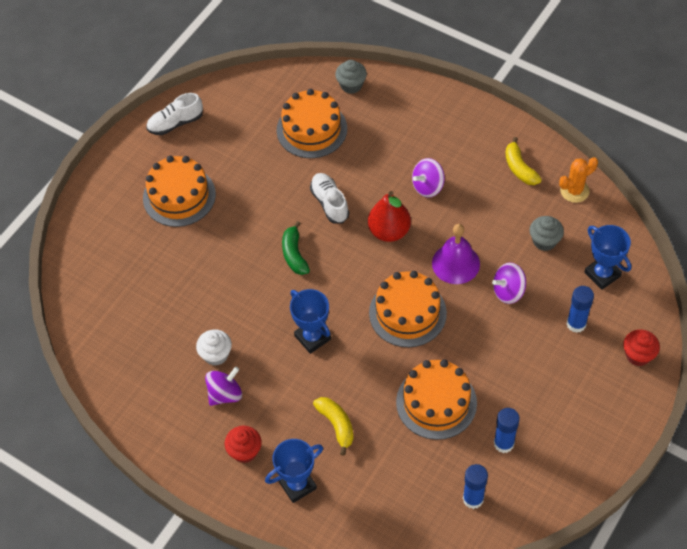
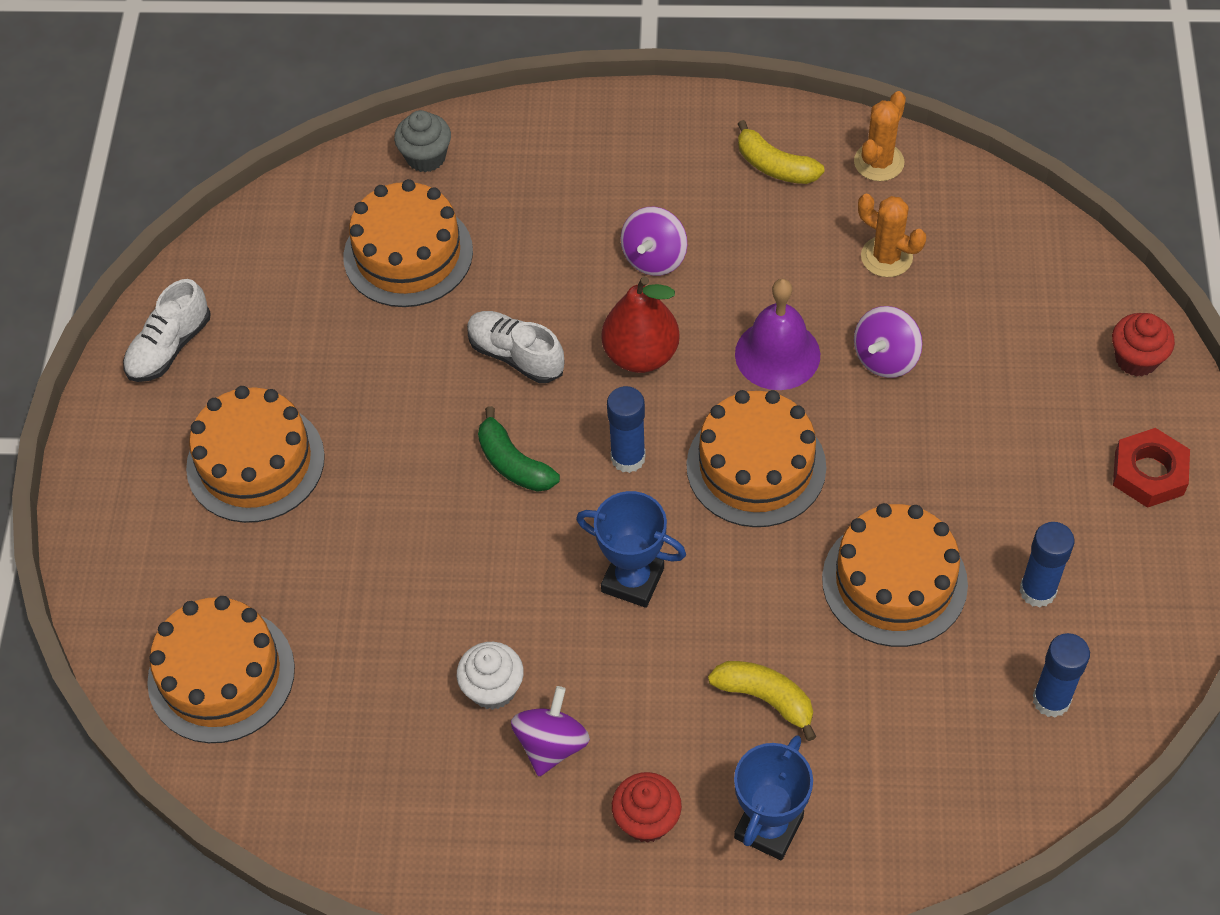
camera: 30 degrees left, 0 degrees up
(103, 286) = (221, 675): none -> orange cake
(544, 241) = (886, 257): grey cupcake -> orange cactus
(576, 324) = (1017, 357): blue glue stick -> blue glue stick (628, 458)
(602, 274) = (1004, 266): blue trophy -> none
(602, 415) = (1149, 473): none -> red nut

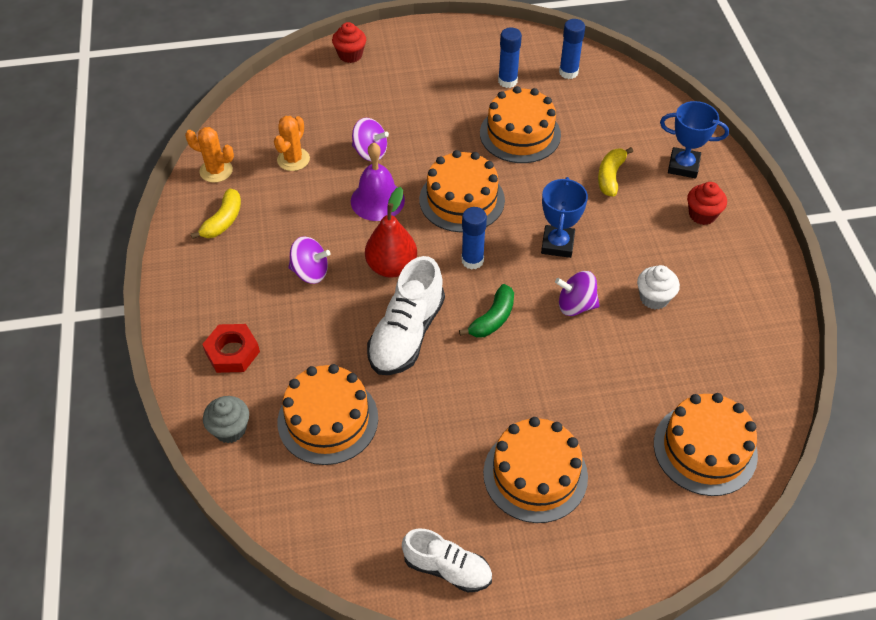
camera: 105 degrees left, 5 degrees down
(516, 355) = (406, 334): white shoe -> white shoe, size x1.53
(551, 744) = (677, 263): purple spinning top -> purple spinning top (575, 305)
(1149, 473) = (423, 47): red nut -> red nut (232, 352)

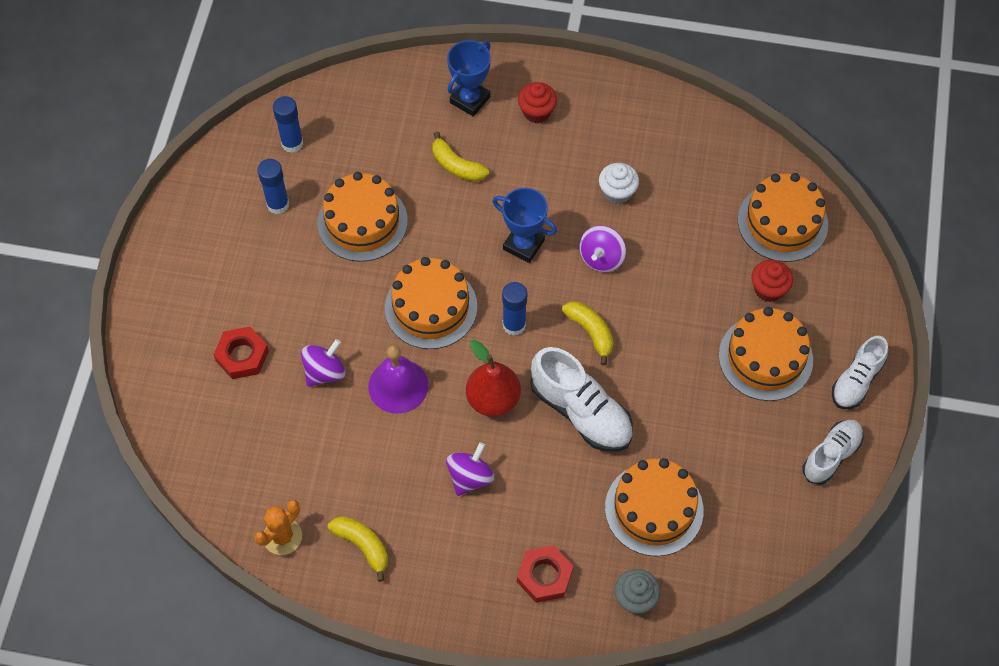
camera: 70 degrees left, 10 degrees up
(293, 159) = (301, 452): orange cactus -> none
(350, 55) = (156, 346): red cupcake -> red cupcake (768, 289)
(363, 102) = (242, 356): none -> red nut
(492, 319) = (591, 332): green banana -> yellow banana
(548, 572) = (856, 381): none -> white shoe

